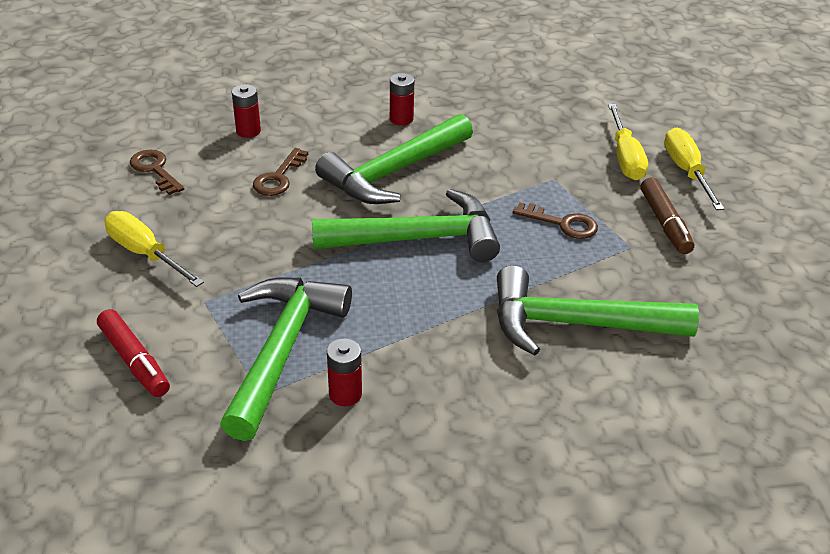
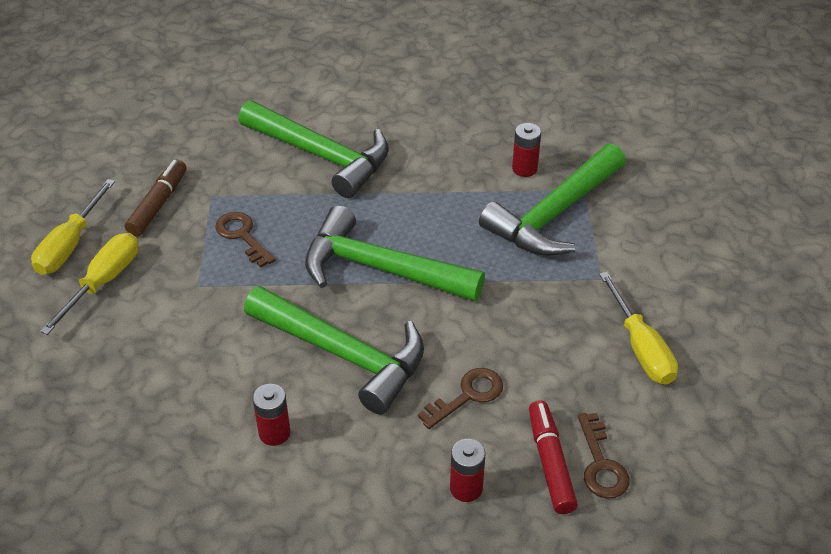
camera: 150 degrees left, 5 degrees up
(134, 361) = (673, 246): red marker -> red marker (550, 462)
(393, 172) = (344, 355): green hammer -> green hammer turned 45 degrees clockwise

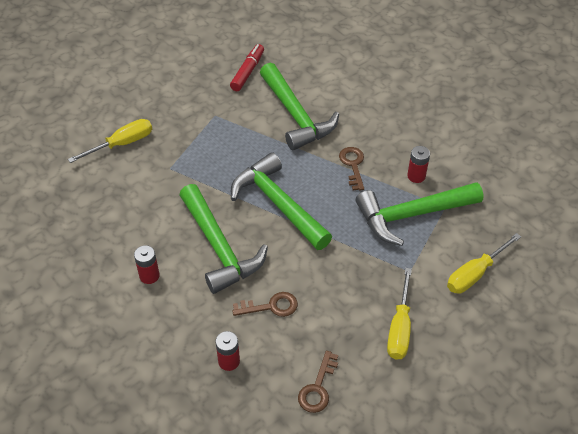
camera: 30 degrees right, 5 degrees up
(70, 245) = (119, 114): yellow screwdriver -> yellow screwdriver (475, 274)
(158, 204) = (182, 108): brown marker -> none
(242, 236) = (214, 148): brown key -> brown key (353, 165)
(550, 462) = (288, 371): red marker -> red marker (247, 72)

